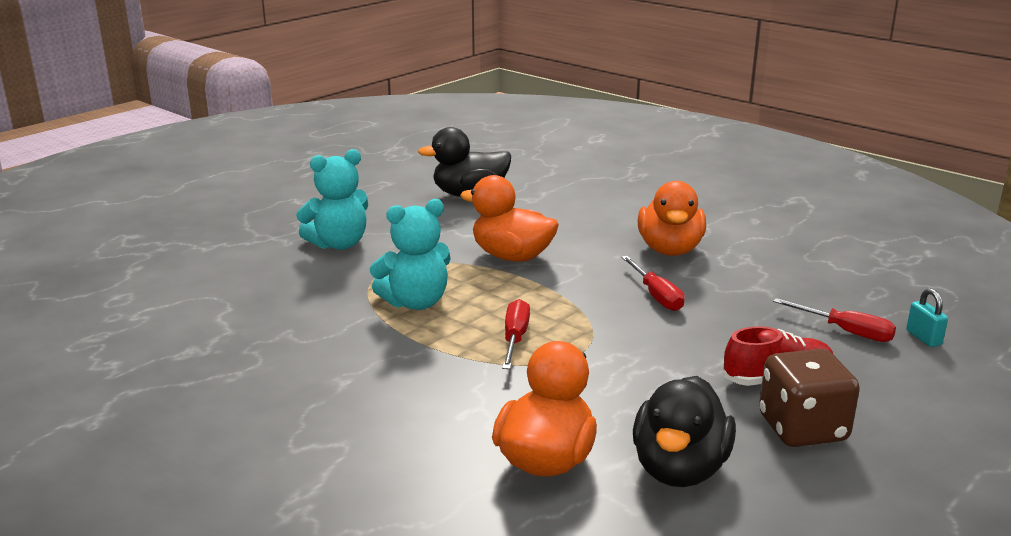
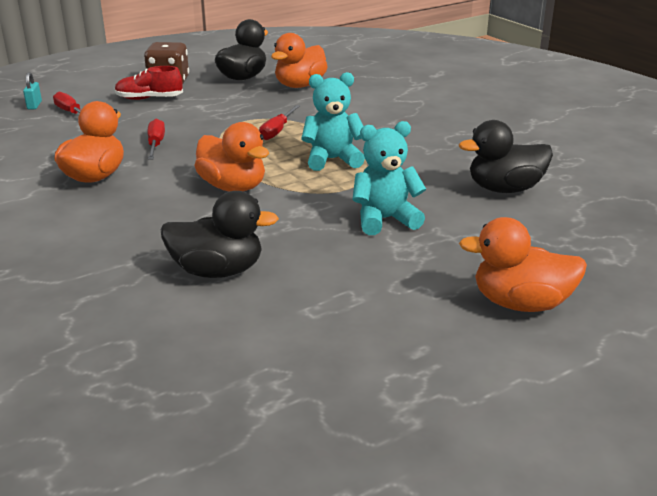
camera: 165 degrees left, 5 degrees up
(201, 290) = (504, 189): none -> black duck
(227, 201) = (521, 303): none -> orange duck

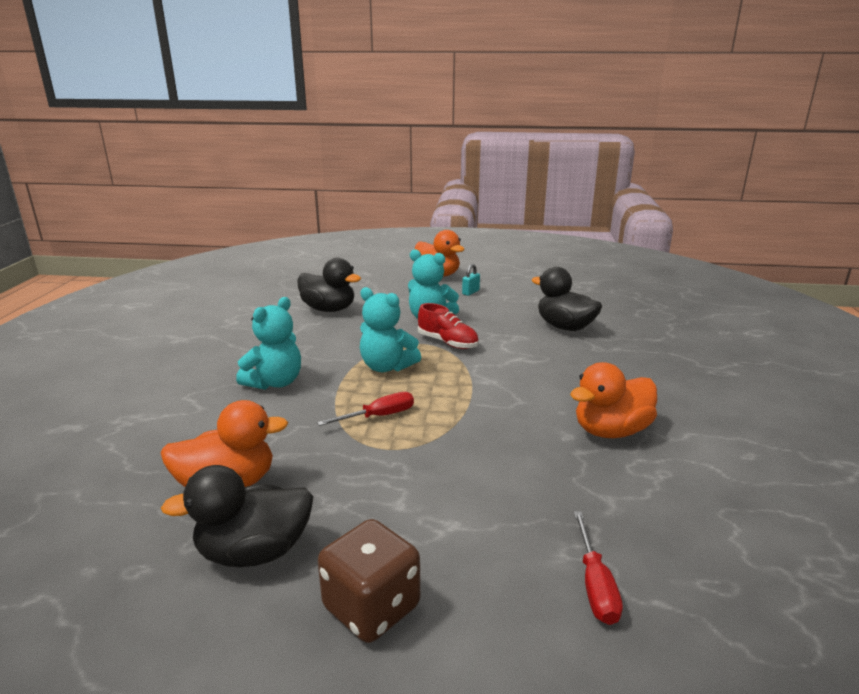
camera: 140 degrees left, 5 degrees down
(34, 105) = (658, 655): turquoise padlock -> turquoise padlock (470, 292)
(149, 98) = (448, 564): red shoe -> red shoe (447, 342)
(156, 144) = (519, 451): red screwdriver -> none
(233, 187) = (495, 373): orange duck -> none
(388, 123) = (275, 382): none -> turquoise teddy bear

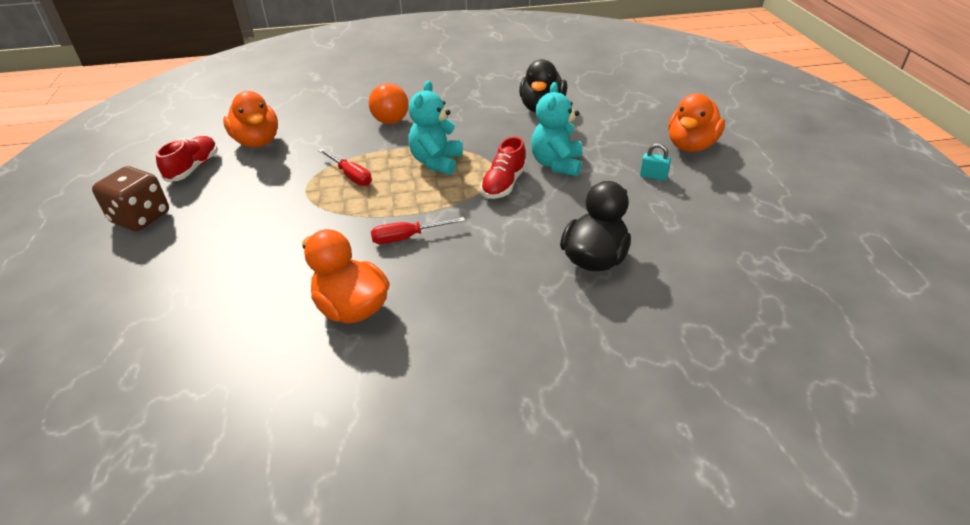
camera: 75 degrees right, 15 degrees up
(254, 552) = (193, 168): black duck -> red shoe
(275, 382) = (391, 121): turquoise teddy bear -> orange ball
(595, 585) = (142, 307): red screwdriver -> red screwdriver (407, 237)

